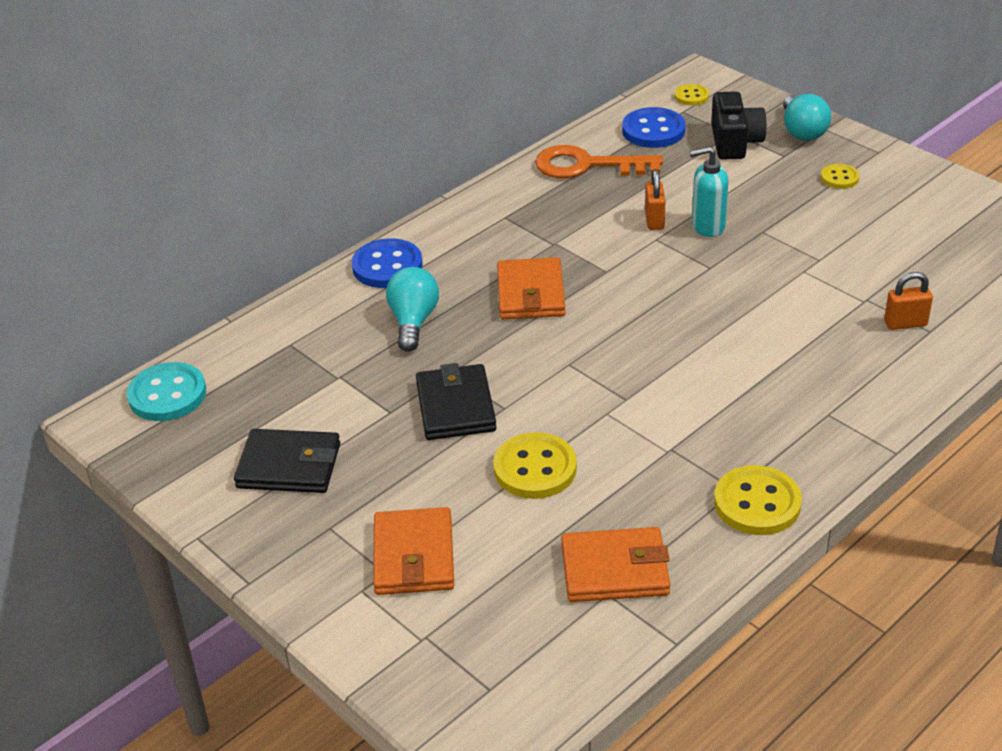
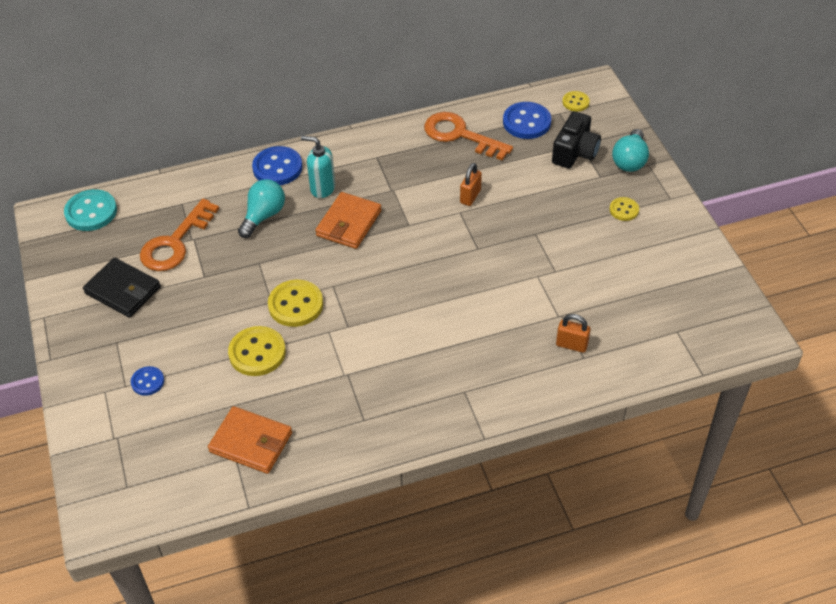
camera: 25 degrees right, 10 degrees up
(318, 388) = (175, 242): none -> orange key
(414, 556) = (147, 382): orange wallet -> blue button
(455, 407) = (243, 289): black wallet -> none
(707, 226) = (501, 215): turquoise soap dispenser -> turquoise soap dispenser (322, 188)
(757, 503) = (369, 435): yellow button -> yellow button (295, 305)

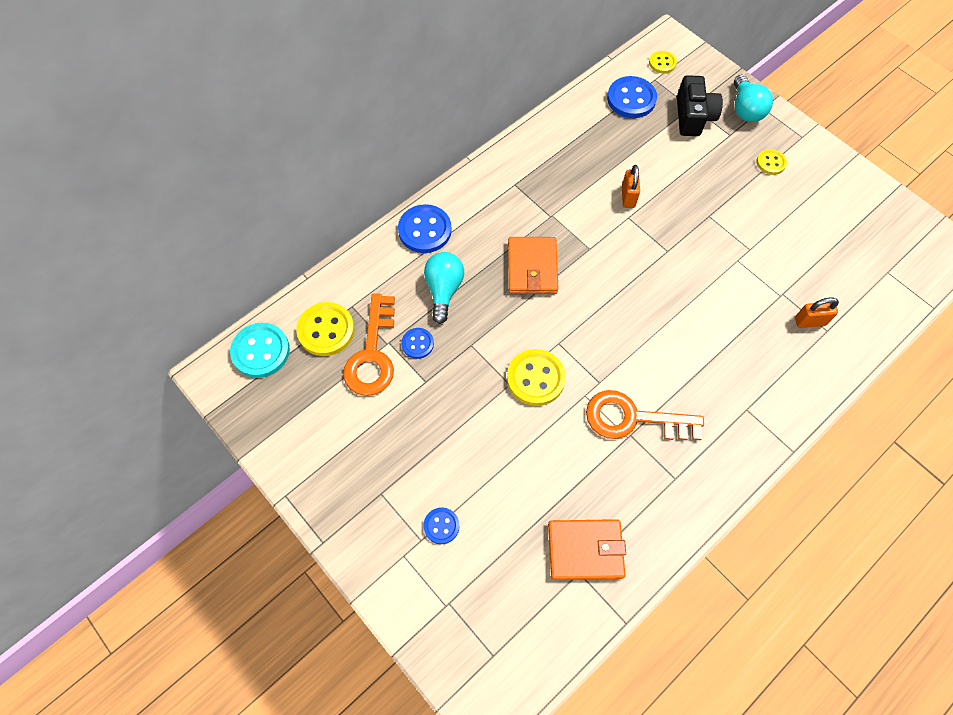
camera: 25 degrees left, 15 degrees up
(123, 290) = (351, 430): black wallet -> none
(216, 247) = (417, 344): none -> blue button
(257, 353) = (530, 447): yellow button -> yellow button (326, 330)
(322, 188) = (483, 238): turquoise soap dispenser -> none
(460, 135) = (579, 133): orange key -> orange key (633, 418)

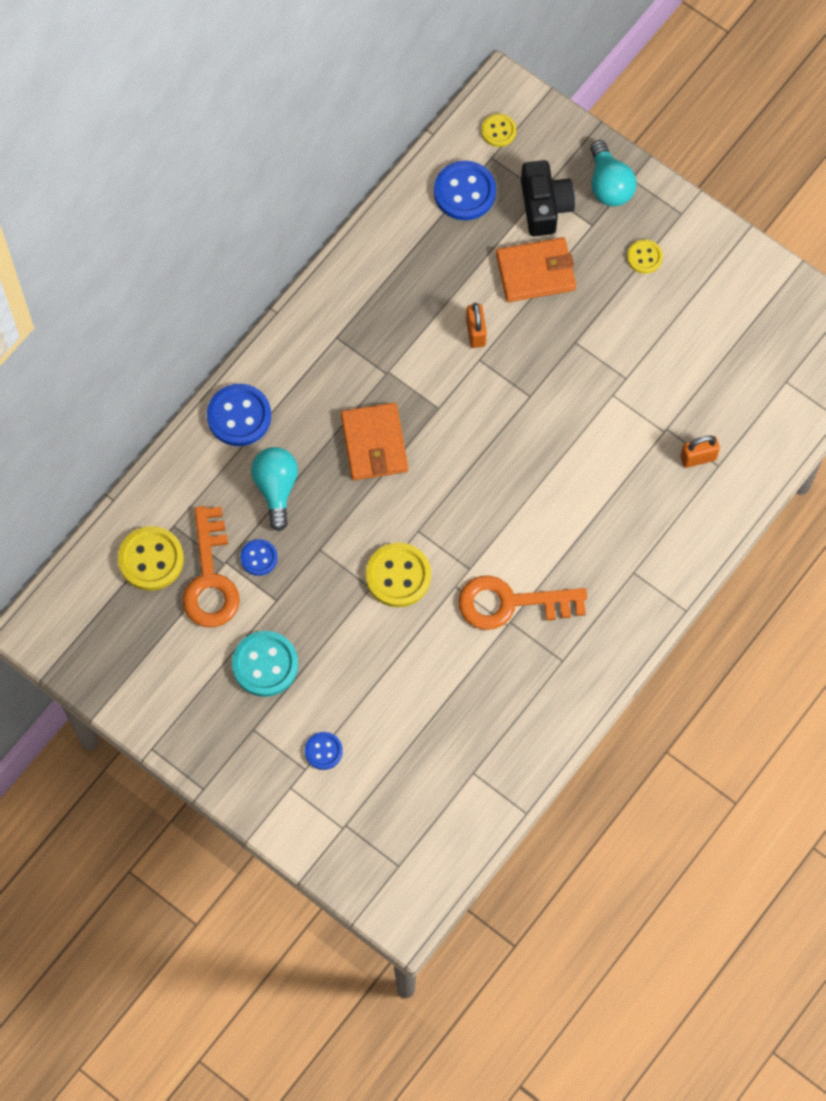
camera: 10 degrees left, 5 degrees up
(261, 351) = (83, 596): turquoise button -> turquoise button (265, 664)
(585, 550) = (476, 750): orange wallet -> orange wallet (535, 272)

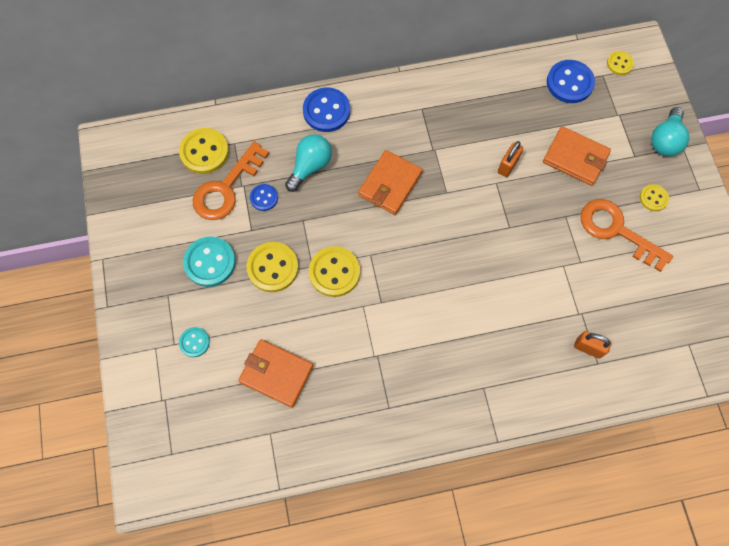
camera: 40 degrees right, 0 degrees up
(323, 751) = (194, 342): blue button -> turquoise button
(333, 620) = (273, 268): none -> yellow button
(430, 715) = (276, 374): none -> orange wallet
(511, 603) = (388, 344): orange key -> orange key (617, 231)
(544, 206) = (613, 124): black camera -> none

